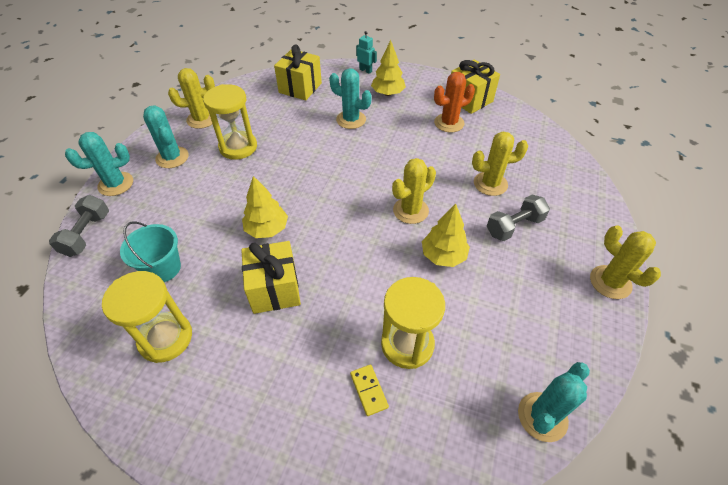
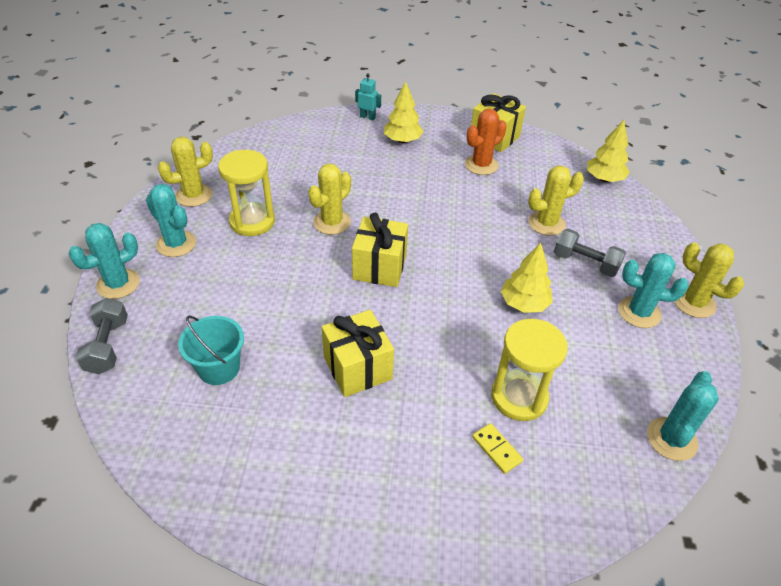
camera: 15 degrees left, 5 degrees down
(166, 338) = (255, 441): yellow hourglass -> none
(267, 229) = (323, 306): yellow tree -> yellow tree (604, 179)
(300, 88) = (299, 145): yellow gift -> yellow gift (379, 267)
(351, 120) = (372, 174): turquoise cactus -> turquoise cactus (639, 312)
(410, 210) = (473, 263): yellow cactus -> yellow cactus (332, 222)
(514, 226) = (585, 263): grey dumbbell -> grey dumbbell turned 75 degrees clockwise

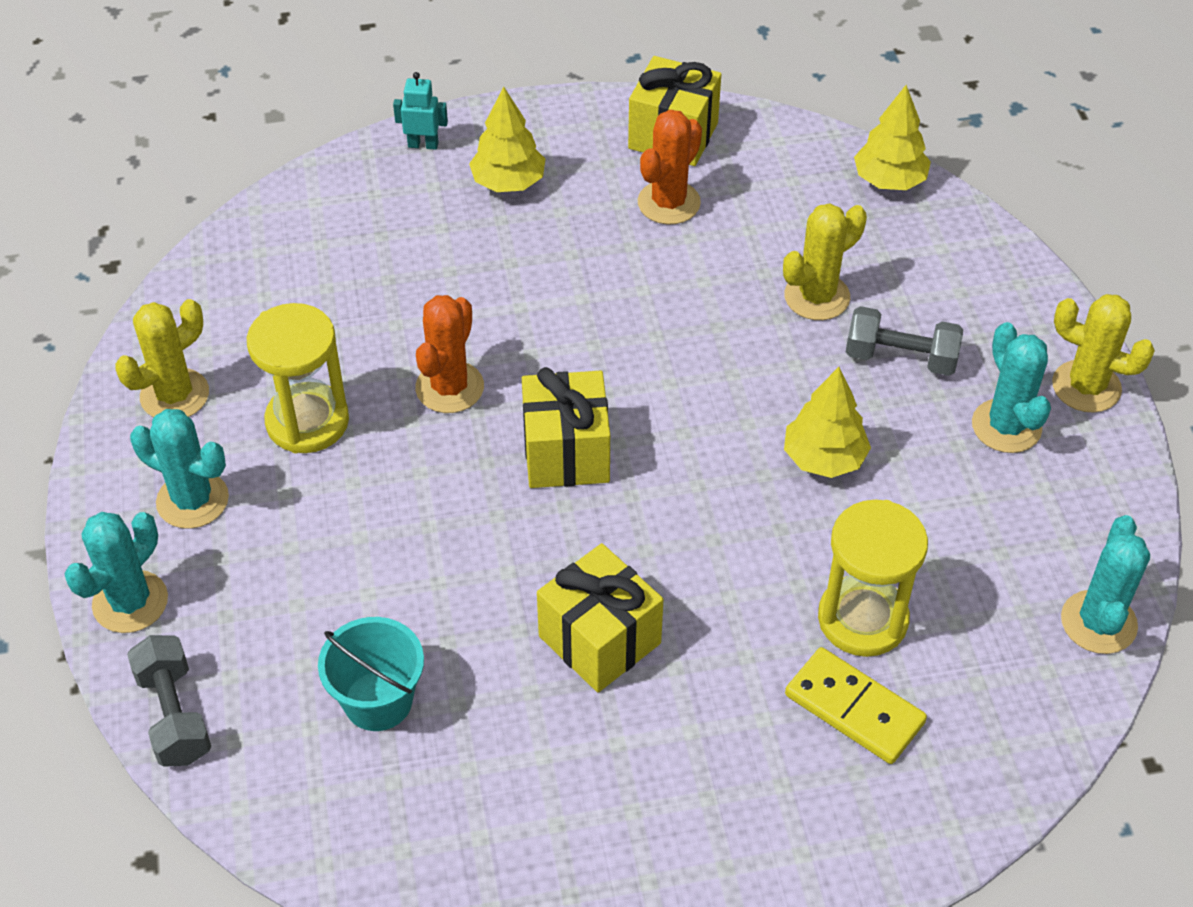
camera: 15 degrees left, 5 degrees up
(332, 222) = (449, 387): yellow cactus -> orange cactus
(496, 449) = (854, 709): yellow domino -> yellow domino, size x1.66
(639, 312) = (1006, 426): turquoise cactus -> turquoise cactus turned 75 degrees clockwise

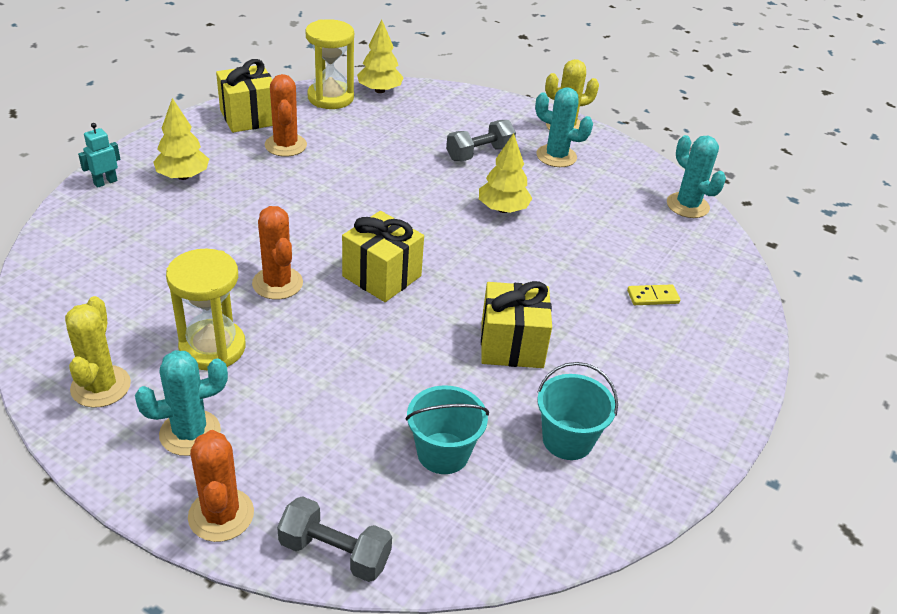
camera: 50 degrees left, 10 degrees down
(130, 602) = (221, 515): turquoise cactus -> orange cactus
(515, 790) = (567, 440): none -> turquoise bucket
(817, 297) = (410, 149): yellow cactus -> none
(854, 709) = (653, 297): yellow domino -> yellow domino, size x0.60
(862, 619) = (606, 260): yellow hourglass -> yellow hourglass (330, 98)

